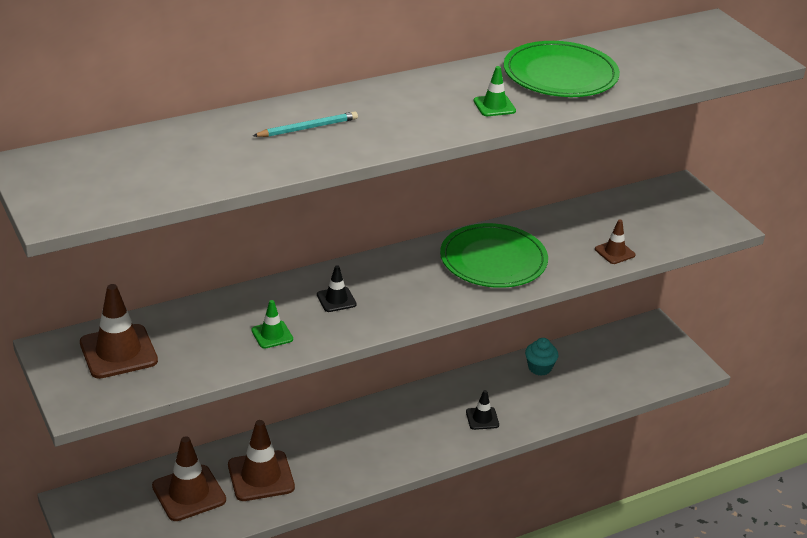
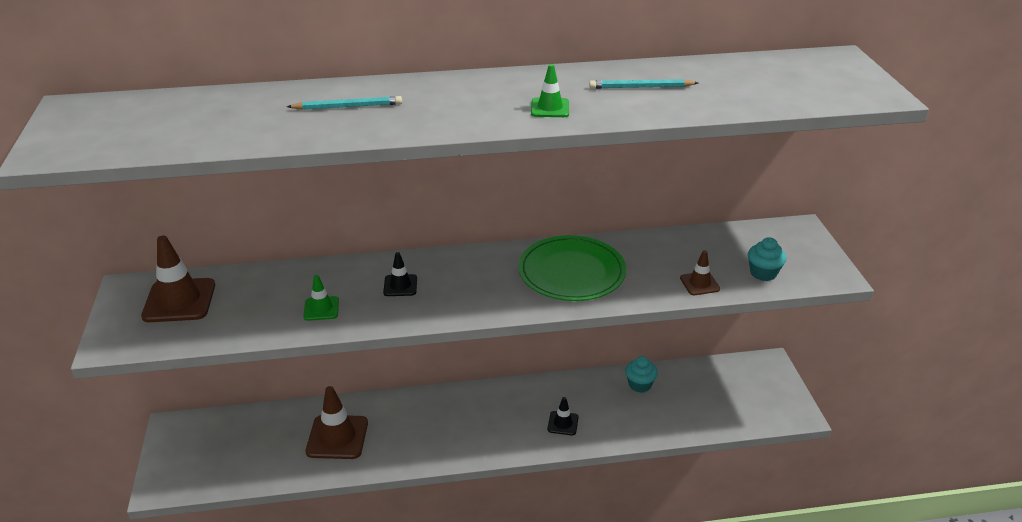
camera: 20 degrees right, 0 degrees up
(189, 493) = (269, 440): brown traffic cone -> none
(560, 75) = (641, 87): green plate -> turquoise pencil
(666, 233) = (763, 273): none -> turquoise cupcake

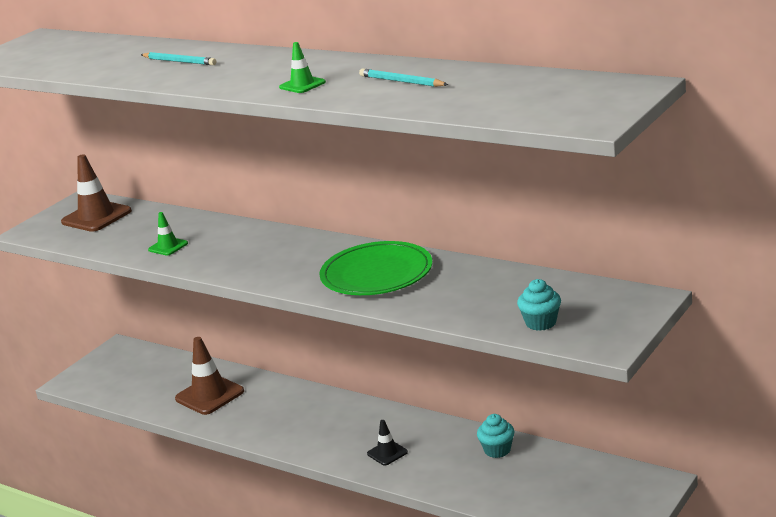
camera: 45 degrees right, 10 degrees down
(400, 285) = (239, 247): black traffic cone -> none
(699, 283) = (467, 313): brown traffic cone -> none

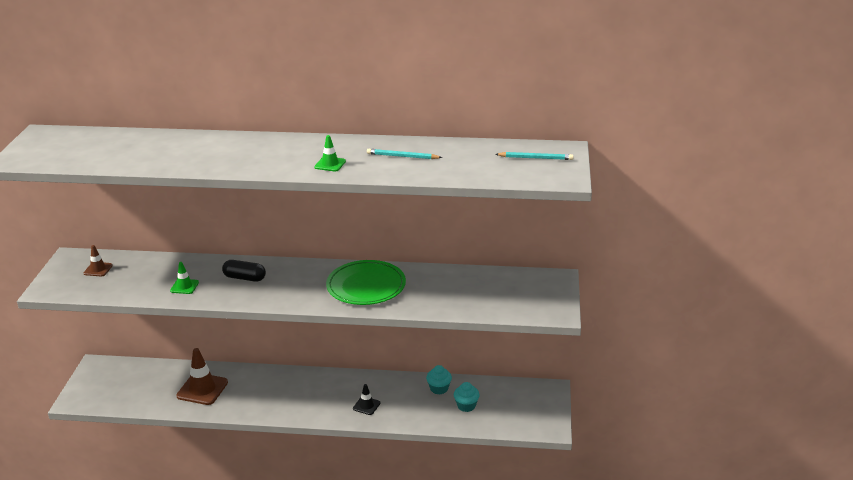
camera: 30 degrees left, 5 degrees up
(96, 217) = (98, 269): brown traffic cone -> brown traffic cone, size x0.53
(179, 61) = (203, 150): turquoise pencil -> turquoise pencil (535, 158)
(242, 246) = (244, 278): none -> black capsule
(541, 323) = (505, 305): turquoise cupcake -> turquoise cupcake (466, 406)

